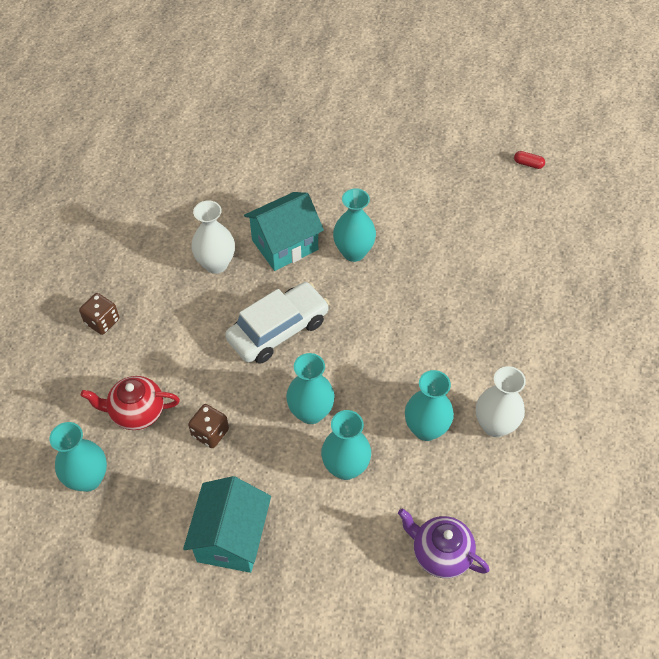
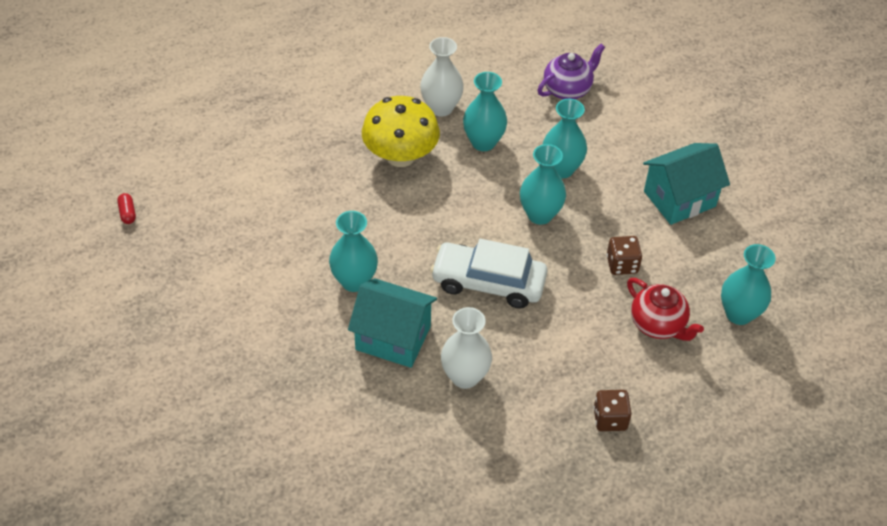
camera: 130 degrees left, 5 degrees down
(440, 553) = (567, 89): purple teapot -> purple teapot turned 120 degrees counterclockwise
(458, 357) = (400, 156): none -> yellow mushroom

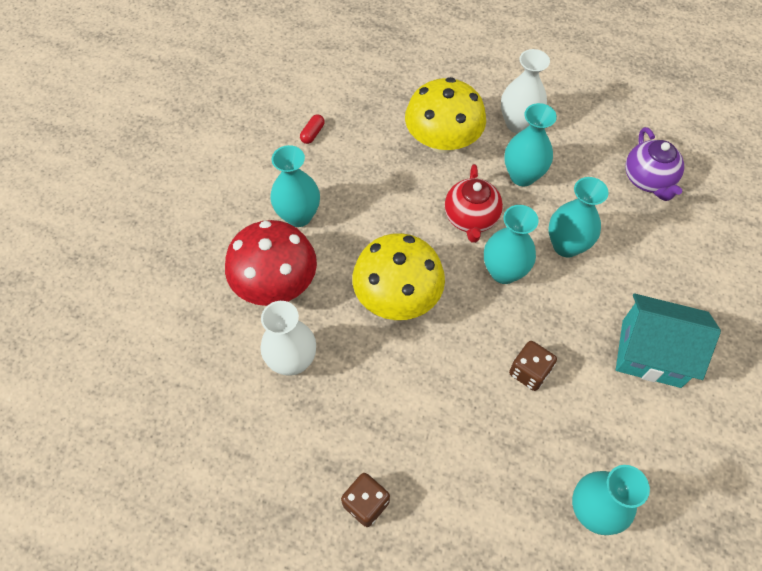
camera: 45 degrees right, 10 degrees up
(127, 213) = (209, 53): red capsule -> red capsule (312, 133)
(393, 338) = (276, 284): turquoise house -> red mushroom
(488, 282) = (397, 297): white car -> yellow mushroom
(567, 89) = (648, 180): purple teapot -> purple teapot turned 75 degrees clockwise
(658, 325) = (503, 455): red teapot -> red teapot (471, 219)

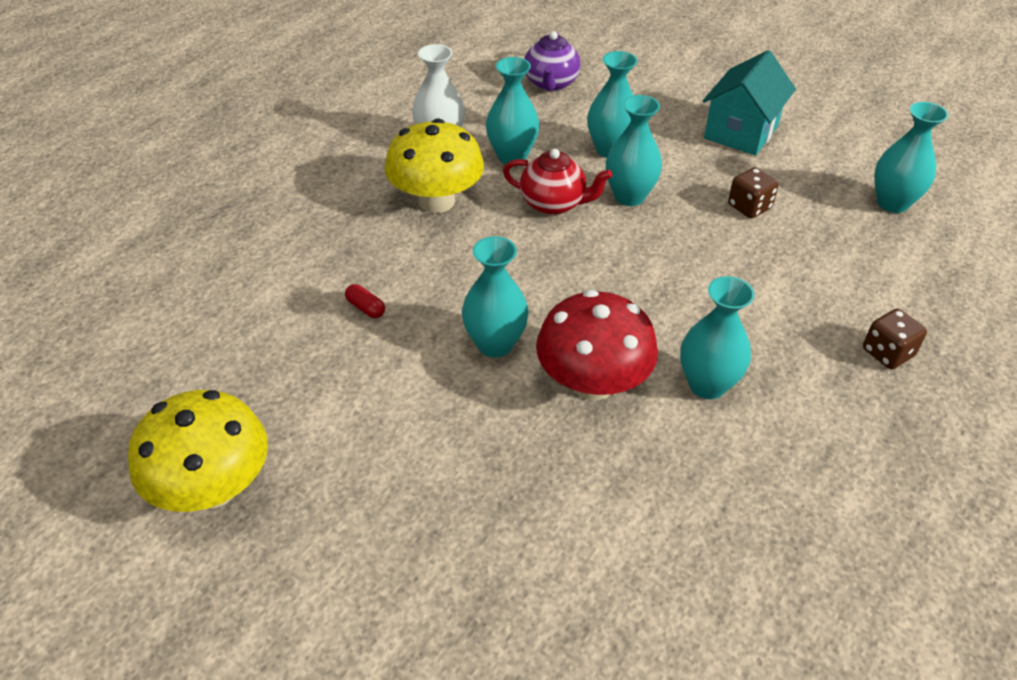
camera: 75 degrees left, 15 degrees down
(292, 361) = (707, 385): white vase -> turquoise vase
(397, 297) = (640, 280): yellow mushroom -> yellow mushroom (213, 487)
(648, 180) = (551, 84): purple teapot -> purple teapot turned 90 degrees clockwise

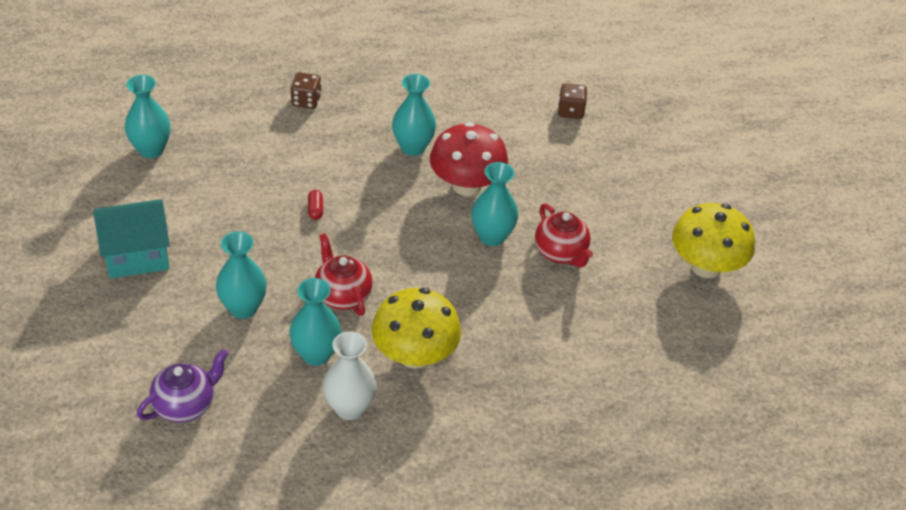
camera: 140 degrees left, 0 degrees up
(366, 308) = (542, 308): red capsule -> red capsule (315, 209)
(404, 378) = (561, 253): none -> red teapot
(629, 196) = (289, 265): turquoise vase -> none
(749, 207) = (232, 206): brown dice -> brown dice (570, 111)

